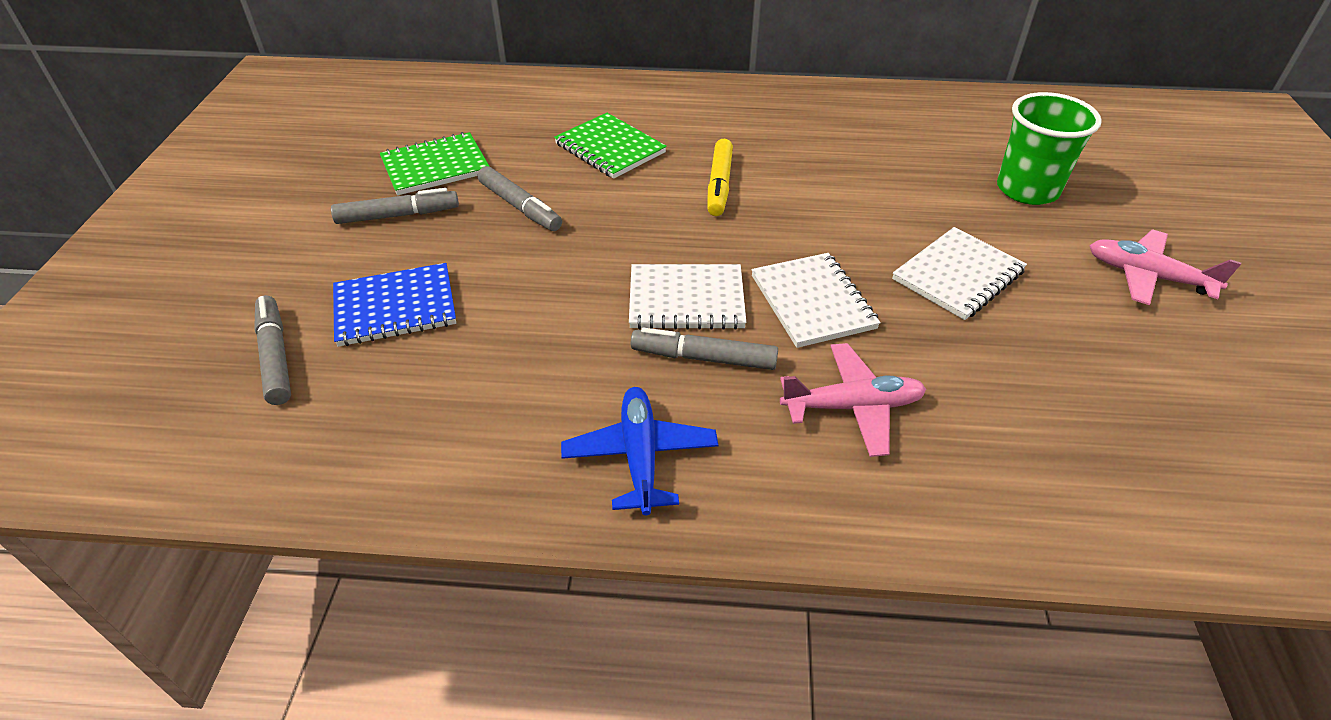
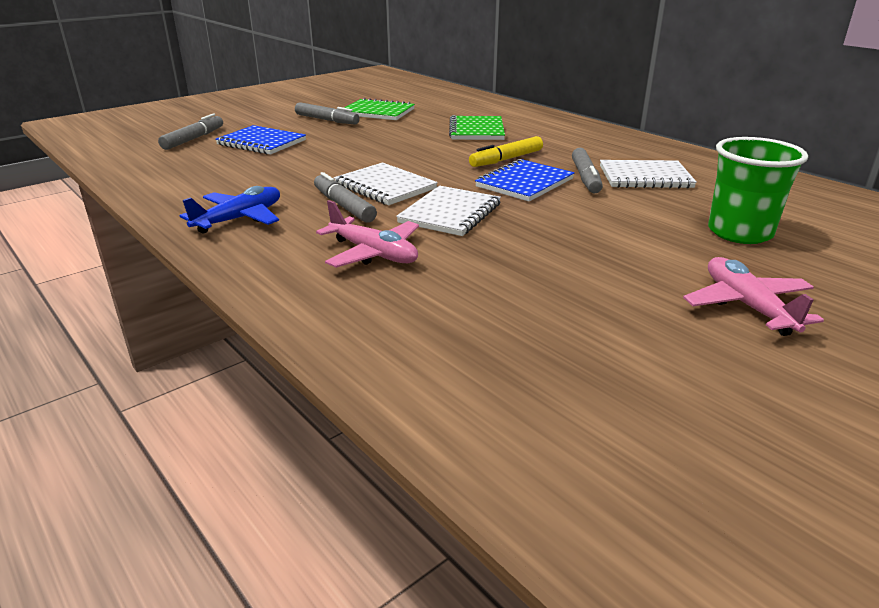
camera: 45 degrees right, 15 degrees down
(520, 207) = (383, 134): grey marker -> grey marker (585, 178)
(794, 214) = (524, 183): none -> blue notebook
(957, 275) = (575, 242): white notebook -> white notebook (645, 177)

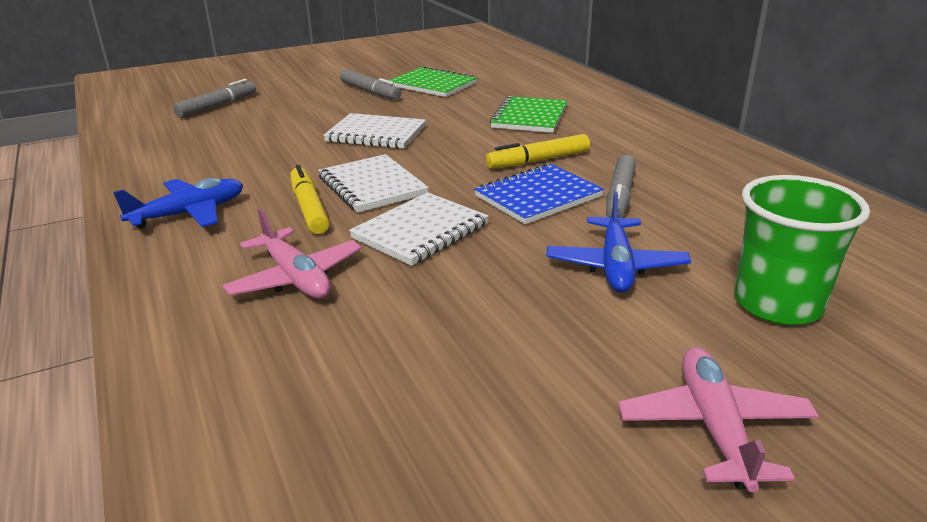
camera: 15 degrees right, 0 degrees up
(261, 142) = (282, 116): blue notebook -> none
(344, 206) = (309, 208): grey marker -> yellow marker
(614, 221) = (615, 266): none -> blue plane
(645, 177) = (699, 202): white notebook -> white notebook (376, 134)

